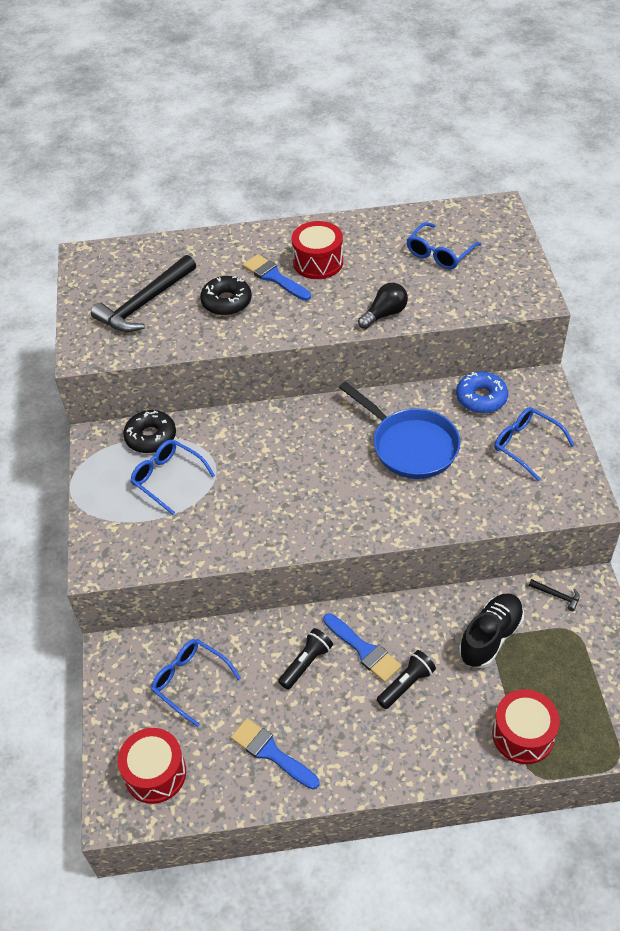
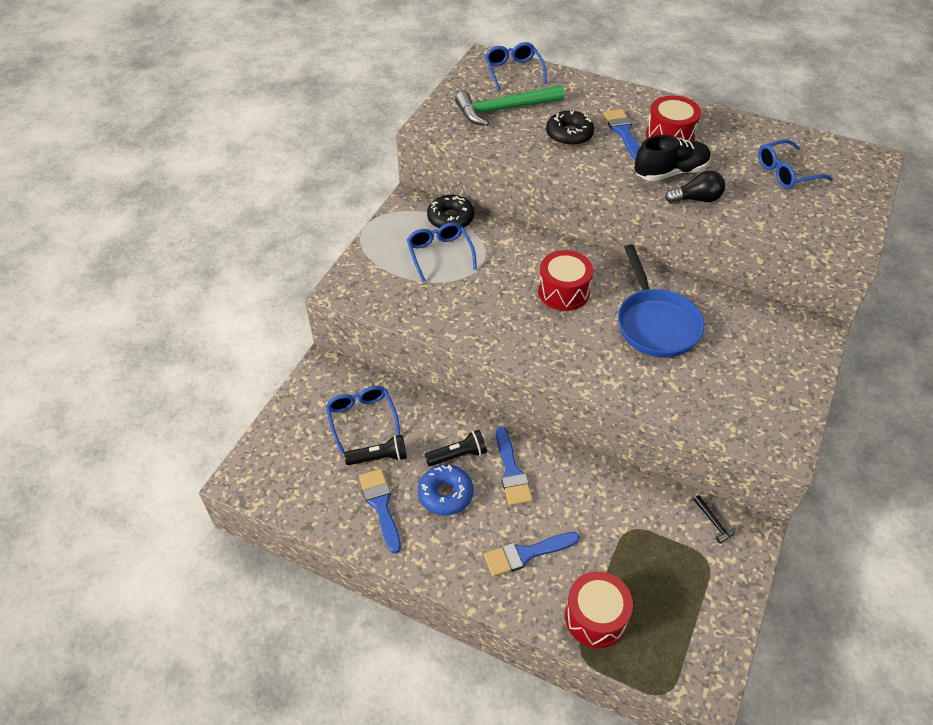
camera: 30 degrees right, 0 degrees up
(144, 303) = (504, 109): black hammer -> green hammer
(155, 773) = (287, 469): red drum -> red drum (563, 291)
(406, 684) = (526, 517): black flashlight -> black flashlight (379, 457)
(429, 716) = (526, 554): none -> blue brush
(481, 398) = (750, 316): blue donut -> blue donut (445, 494)
(490, 637) = (627, 522): black shoe -> black shoe (670, 173)
(526, 445) = (763, 374): blue glasses -> blue glasses (513, 71)

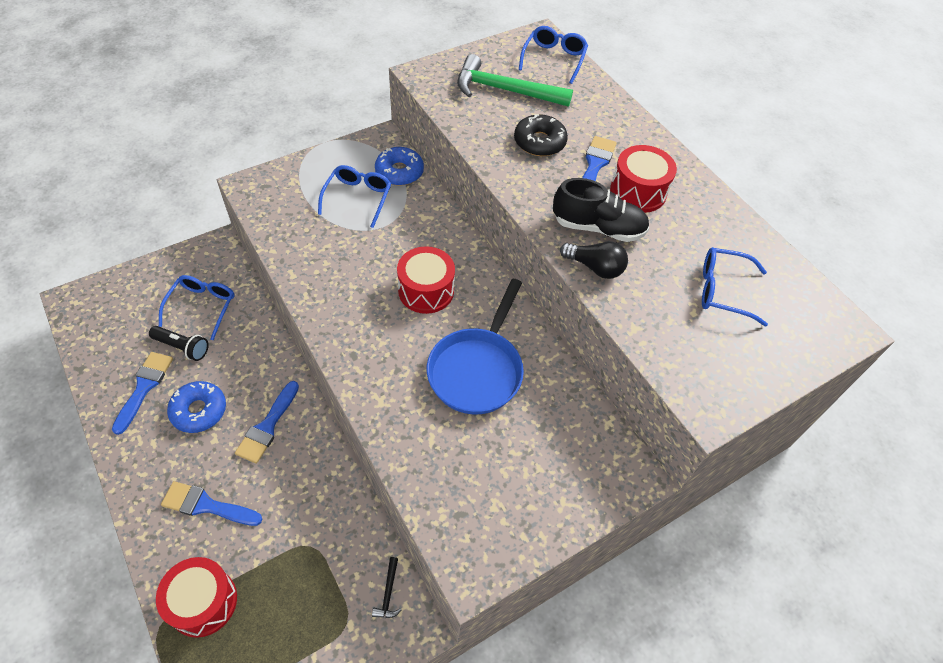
camera: 30 degrees right, 5 degrees up
(450, 218) = (399, 172): black donut -> blue donut
(458, 455) = (241, 384): black flashlight -> none

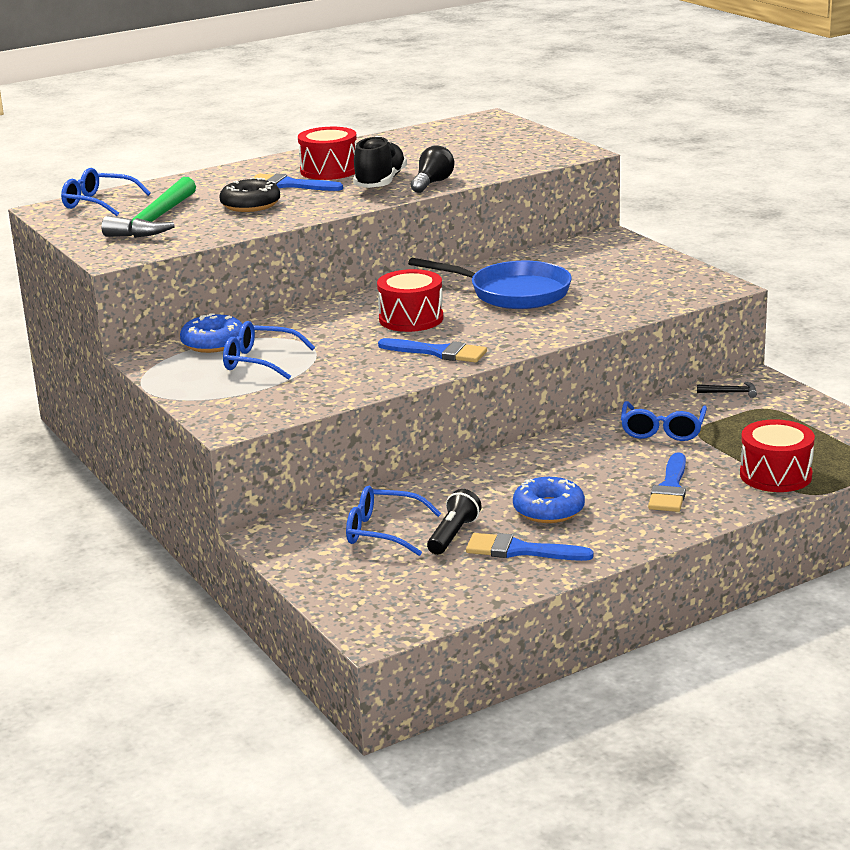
camera: 85 degrees left, 30 degrees down
(267, 426) = (562, 467): blue brush -> blue brush (438, 352)
(723, 290) = (454, 147): blue glasses -> blue glasses (662, 430)

